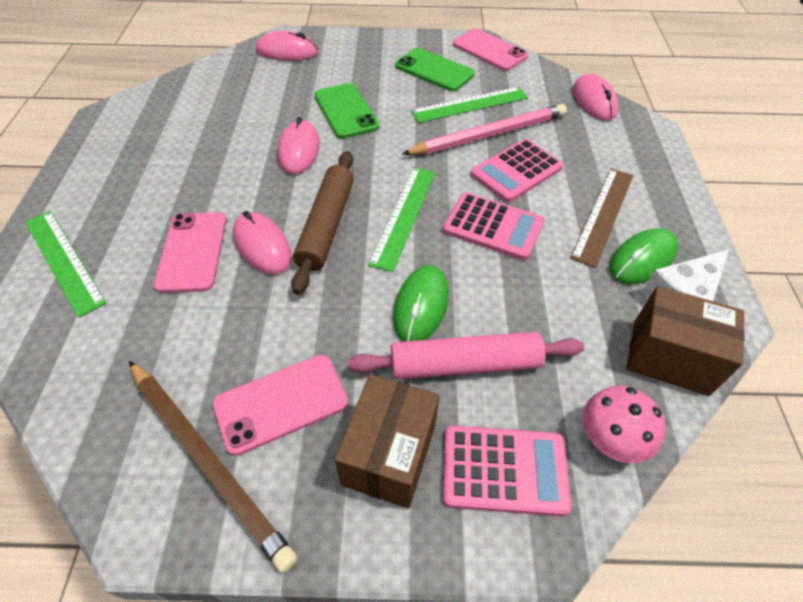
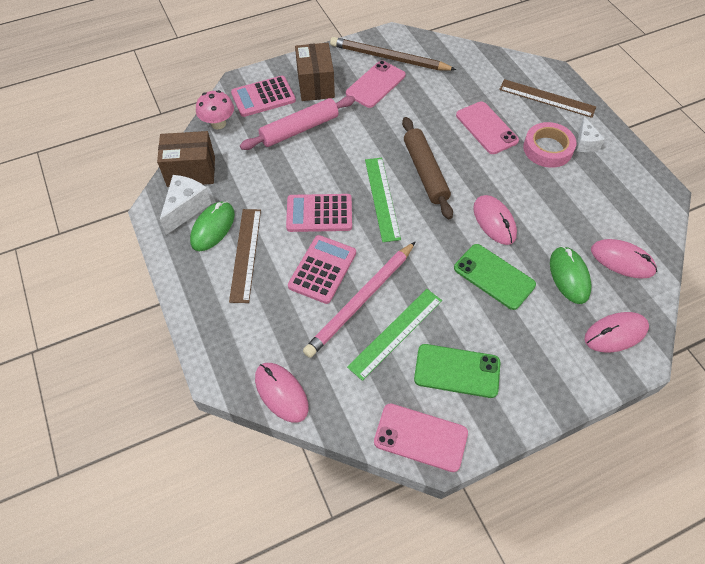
camera: 155 degrees right, 5 degrees up
(63, 261) = (547, 98): green ruler -> brown ruler
(104, 187) = (585, 143): none -> white cheese
(153, 197) = (547, 149): none -> pink tape
(262, 245) = (451, 146): pink mouse -> pink mouse (622, 260)
(421, 305) = (338, 148): green mouse -> green mouse (569, 276)

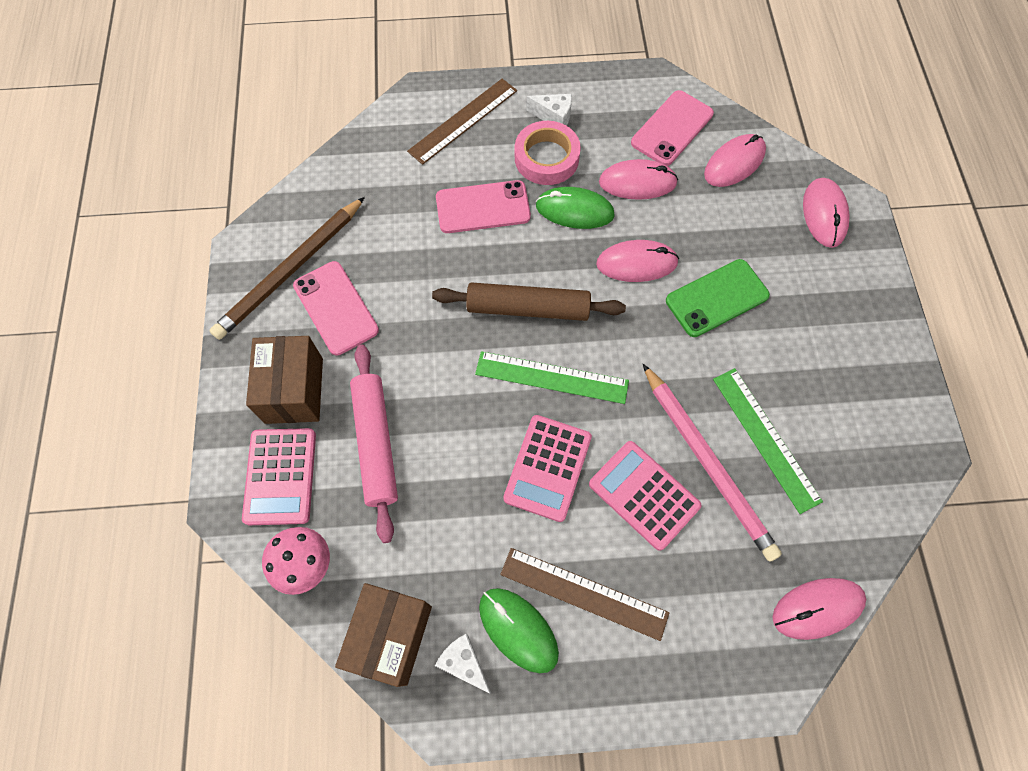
camera: 70 degrees left, 10 degrees up
(186, 208) = (464, 663): white cheese -> white cheese, size x0.65
(315, 85) = (294, 390): brown box -> brown box turned 75 degrees clockwise
(420, 437) = (908, 463): pink phone -> pink phone (672, 128)
(457, 371) = (833, 390): green phone -> none
(562, 204) = (637, 182): none -> pink mouse
(569, 276) = (739, 222): green mouse -> green mouse (574, 210)

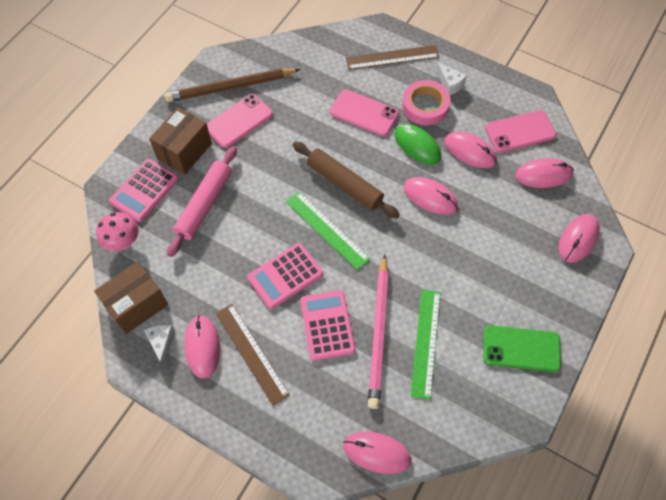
camera: 35 degrees right, 5 degrees down
(336, 308) = (239, 121): pink phone -> pink phone turned 45 degrees clockwise
(518, 630) = (202, 347): green mouse -> pink mouse
(717, 298) = (463, 246): green phone -> green phone (521, 349)

